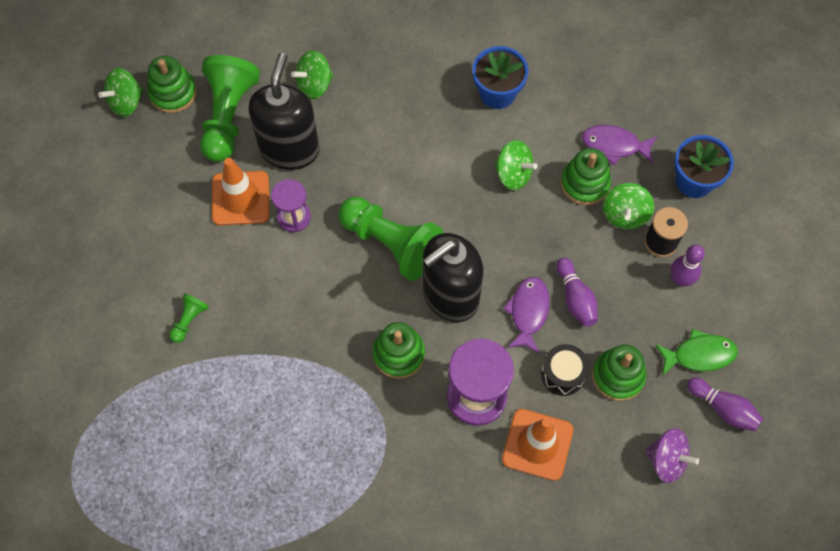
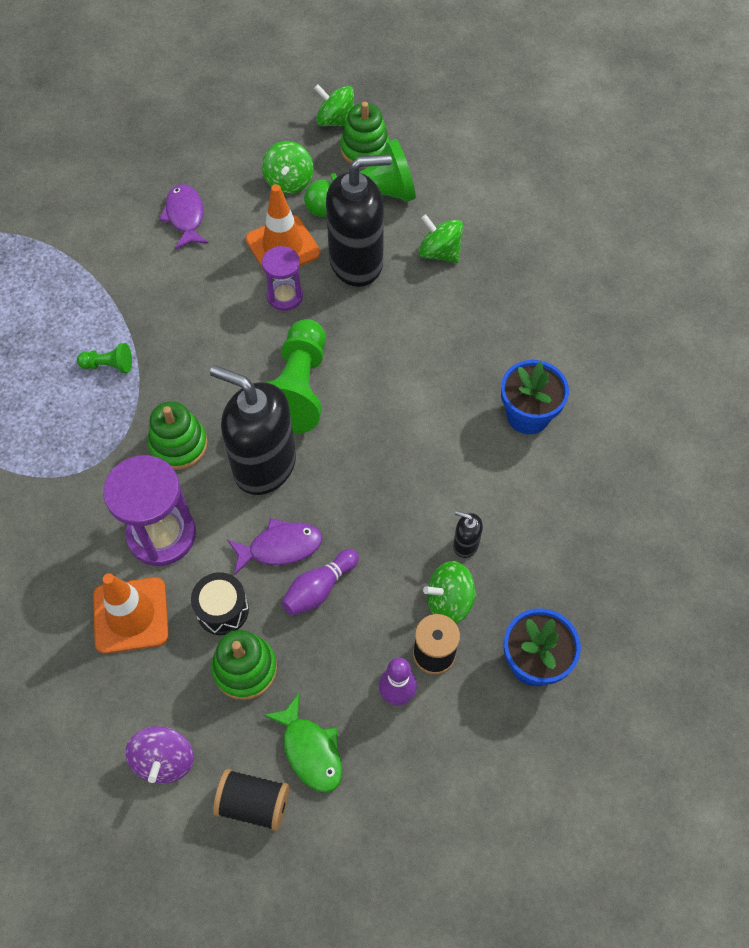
camera: 65 degrees right, 5 degrees down
(189, 320) = (138, 260): green pawn -> green pawn (109, 365)
(513, 174) = (438, 469): green spinning top -> green spinning top (289, 182)
(585, 183) = (465, 544): green stacking toy -> black soap dispenser
(614, 145) = (531, 557): purple fish -> purple fish (185, 216)
(723, 408) = (254, 803): purple bowling pin -> black spool

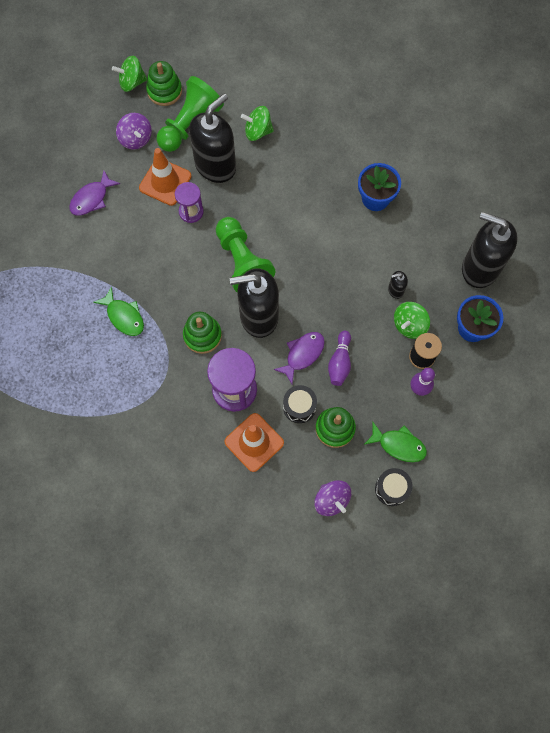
camera: 35 degrees left, 10 degrees up
(109, 365) = (124, 316): green pawn -> green fish
(185, 216) = (91, 198): purple fish -> purple fish turned 90 degrees counterclockwise
(254, 803) = (391, 489): black spool -> black drum
(289, 182) = (136, 139): green spinning top -> purple spinning top
(605, 589) = (479, 268): none -> black soap dispenser

